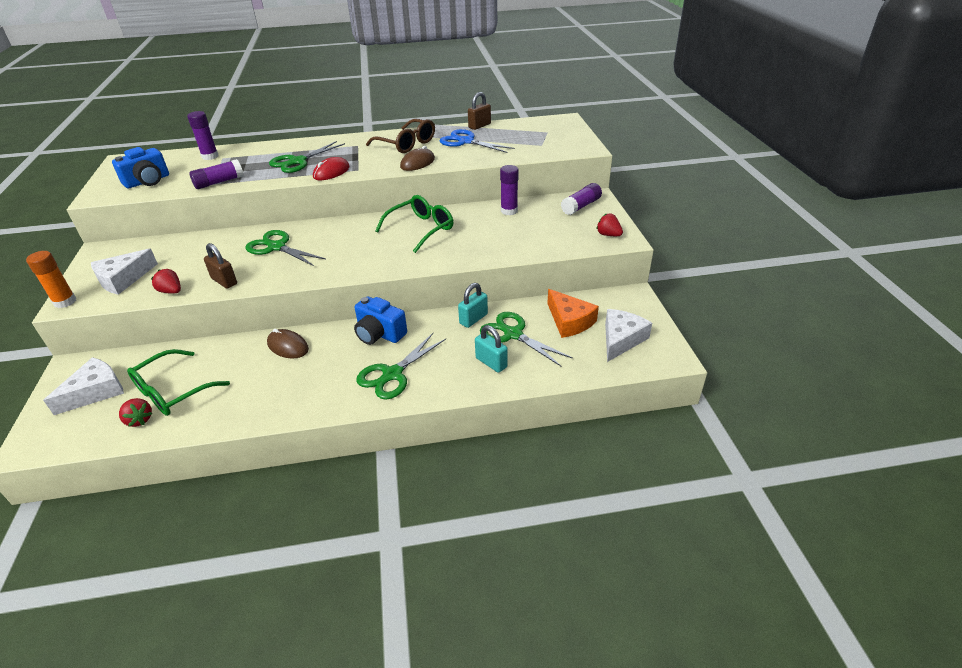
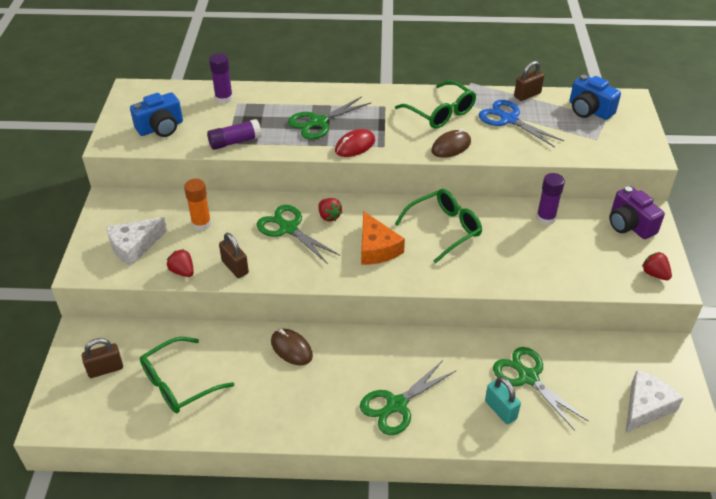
camera: 10 degrees right, 5 degrees up
(65, 302) = (80, 266): orange glue stick -> orange glue stick (201, 224)
(95, 391) = (105, 369): white cheese -> brown padlock
(139, 420) = (148, 411): red strawberry -> red strawberry (329, 216)
(379, 334) = (386, 350): blue camera -> blue camera (589, 110)
(407, 144) = (440, 113): brown glasses -> green glasses
(473, 319) = (487, 349): turquoise padlock -> none
(569, 321) = (592, 371): orange cheese -> orange cheese (376, 248)
(581, 206) = (630, 225): purple glue stick -> purple camera

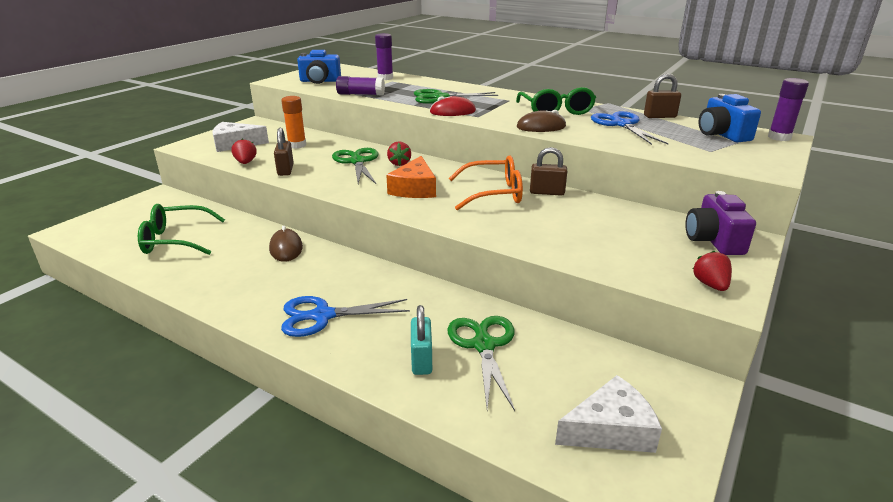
camera: 30 degrees right, 15 degrees down
(105, 369) = (143, 216): brown padlock -> brown padlock (547, 192)
(396, 405) = (323, 316): green scissors -> blue scissors
(444, 229) = (494, 193): green glasses -> orange glasses
(545, 218) = (611, 212): purple glue stick -> purple glue stick (779, 137)

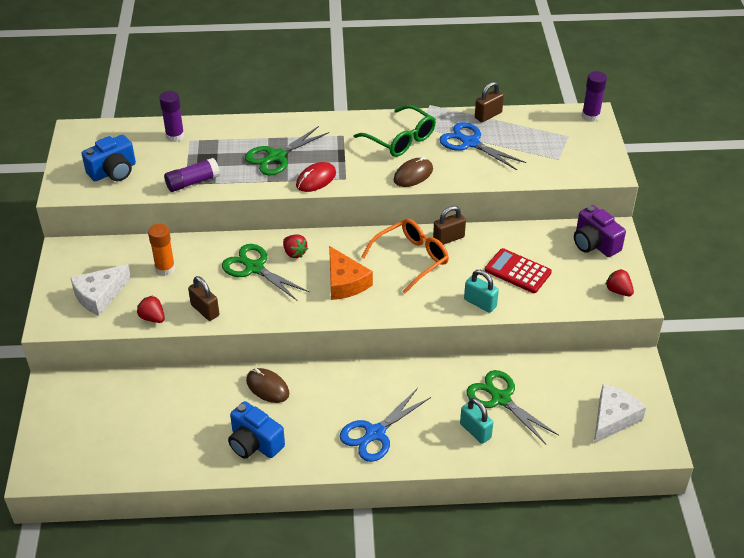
camera: 35 degrees left, 15 degrees up
(175, 240) = (159, 428): green glasses -> none
(524, 239) = (480, 303): none -> turquoise padlock
(594, 232) = (517, 271): none -> red calculator
(722, 134) = (551, 128): blue camera -> blue camera (254, 443)

